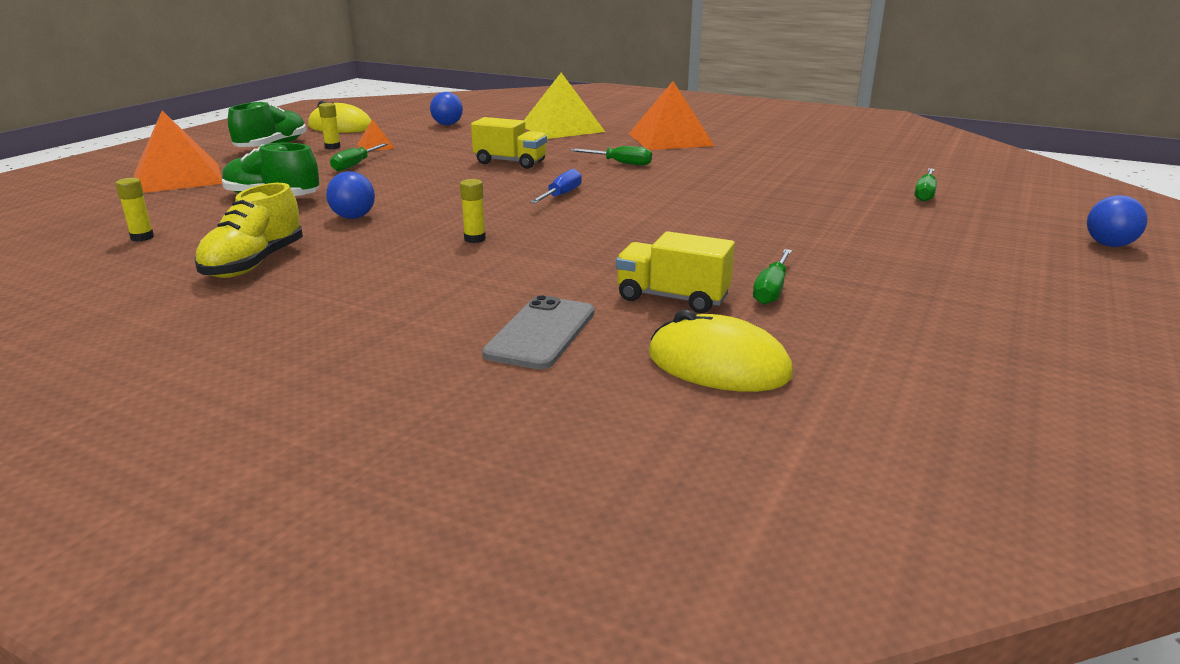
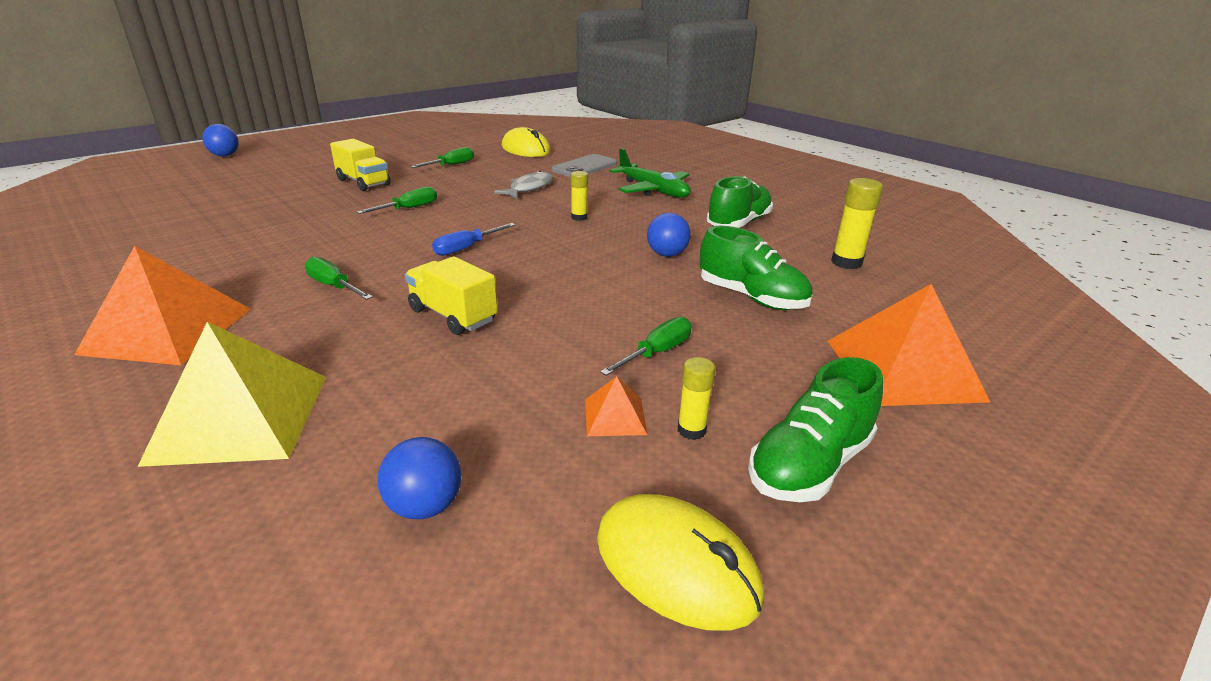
camera: 160 degrees left, 5 degrees up
(142, 237) = (846, 262): yellow glue stick -> yellow glue stick, size x1.60
(254, 264) = (738, 223): yellow shoe -> green shoe
(387, 299) = (653, 190): none -> green plane
(586, 269) = (529, 188): none -> grey fish
(672, 298) = (505, 169): yellow truck -> yellow truck (363, 182)
(925, 194) = (192, 198): green screwdriver -> green screwdriver (409, 208)

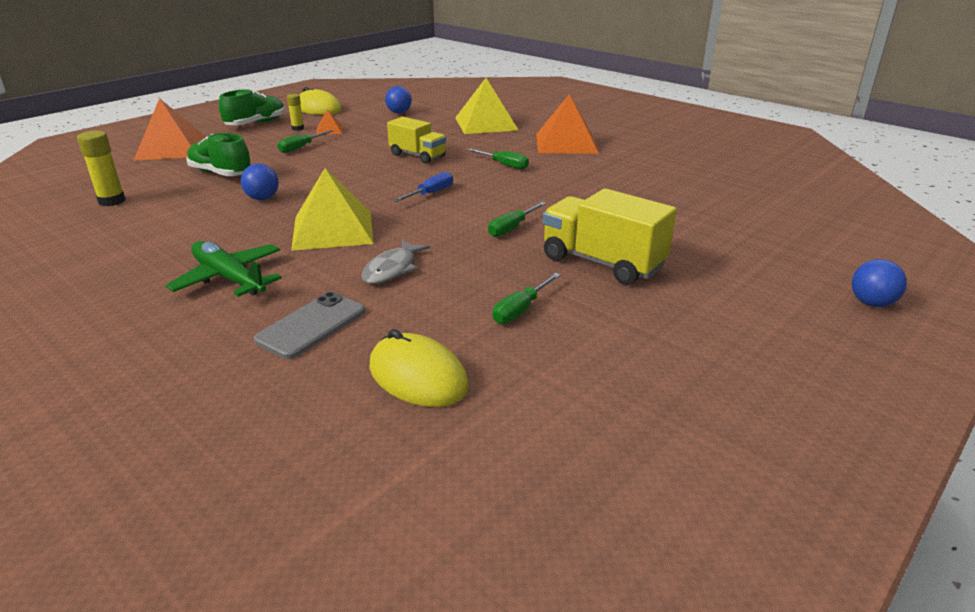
camera: 175 degrees right, 0 degrees up
(363, 182) = (602, 263): yellow truck -> yellow truck, size x1.51
(579, 217) = (332, 229): yellow glue stick -> yellow pyramid
(738, 223) = (165, 234): green shoe -> none

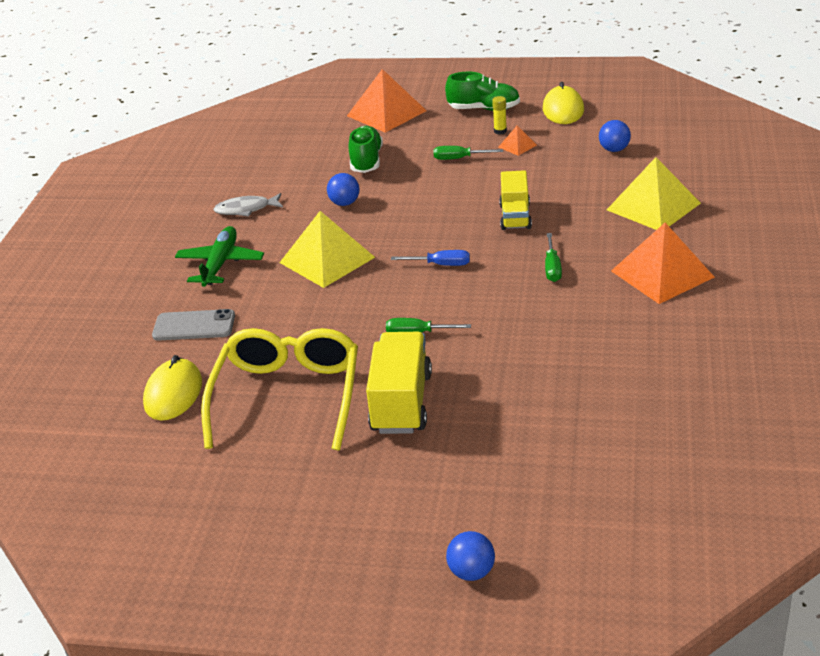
camera: 60 degrees right, 5 degrees up
(112, 201) = (275, 155): yellow glue stick -> none
(392, 269) = (293, 315): grey fish -> grey fish (246, 209)
(520, 310) = (288, 396): green screwdriver -> yellow glasses

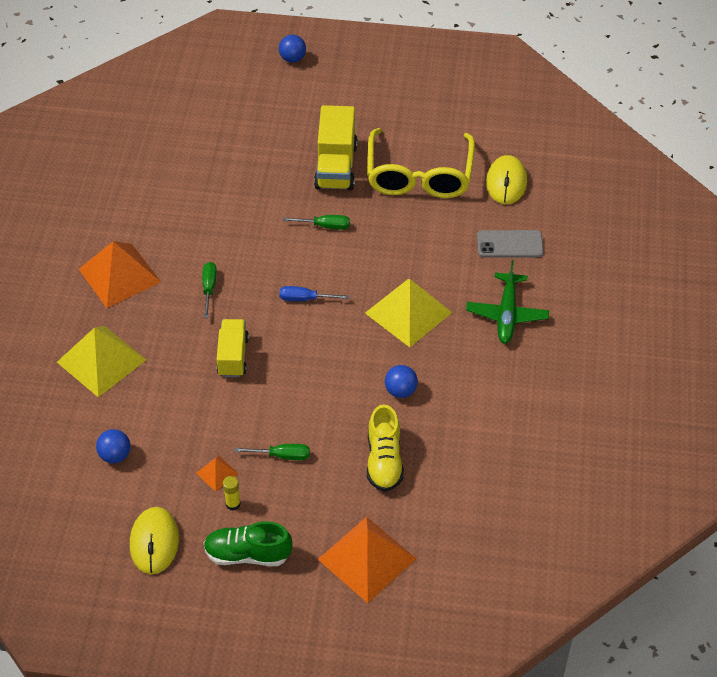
camera: 175 degrees right, 15 degrees up
(246, 209) = (501, 390): grey fish -> none
(366, 161) = (384, 461): green shoe -> yellow shoe

